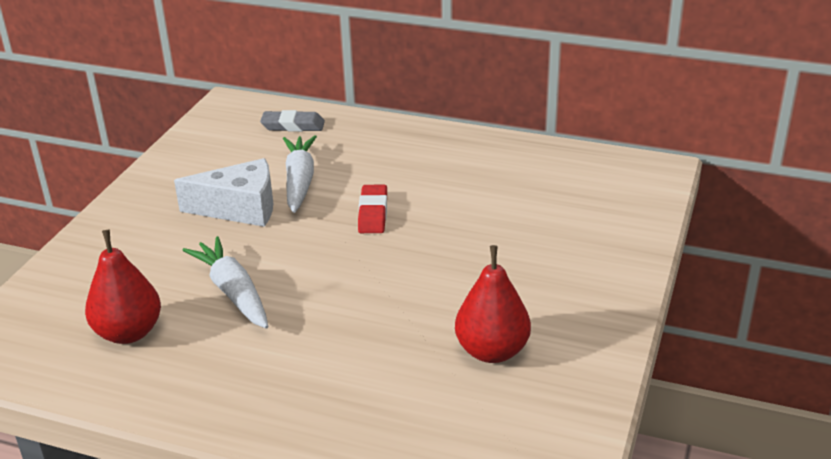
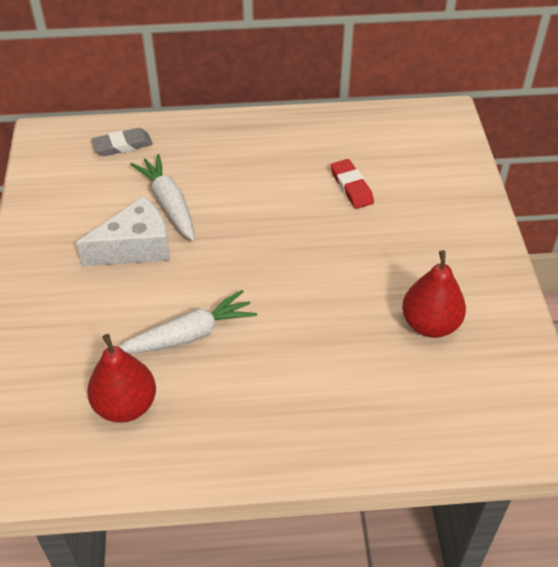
camera: 25 degrees left, 15 degrees up
(233, 292) = (188, 335): white carrot -> white carrot turned 120 degrees clockwise
(373, 213) = (253, 220): red eraser -> red eraser (351, 187)

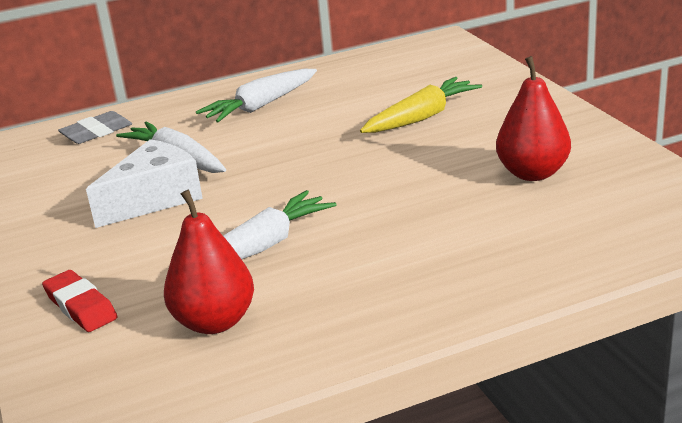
camera: 15 degrees left, 20 degrees down
(259, 155) = (261, 106): none -> white carrot
(351, 187) = (378, 104): red eraser -> red eraser (81, 306)
(378, 218) = (421, 117): none -> yellow carrot

